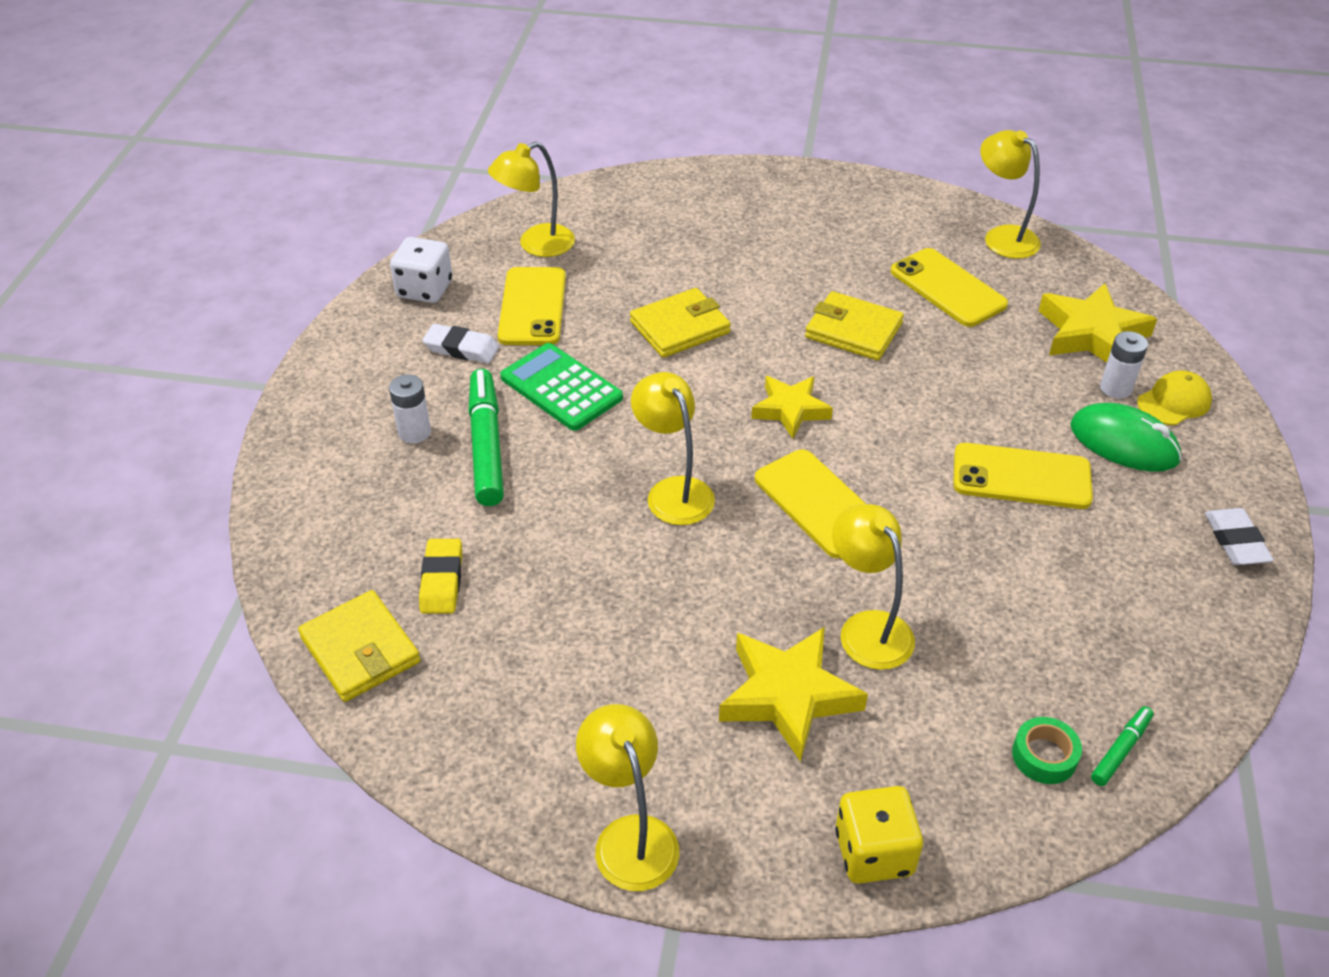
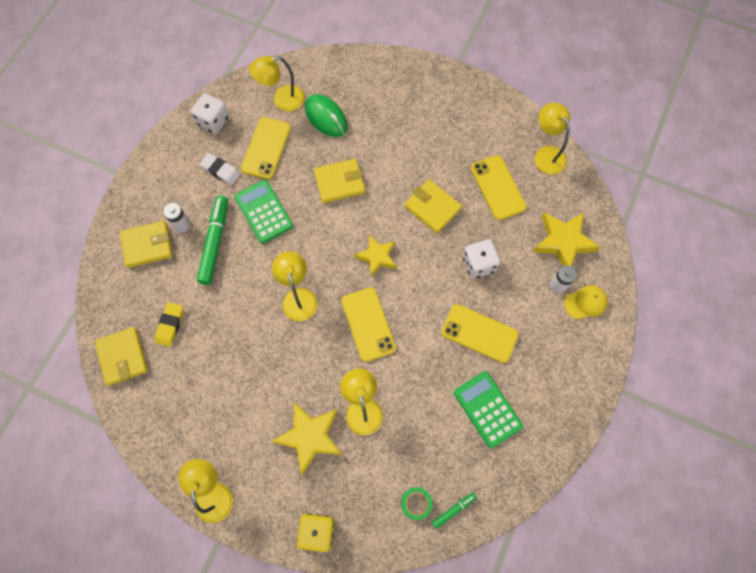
camera: 15 degrees right, 25 degrees up
(358, 473) = (147, 245): none -> yellow wallet
(969, 387) = (479, 264): none -> white dice
(1095, 580) = (487, 409): none -> green calculator
(1124, 443) = (544, 324): green mouse -> green mouse (326, 117)
(1235, 541) = (571, 404): white eraser -> none

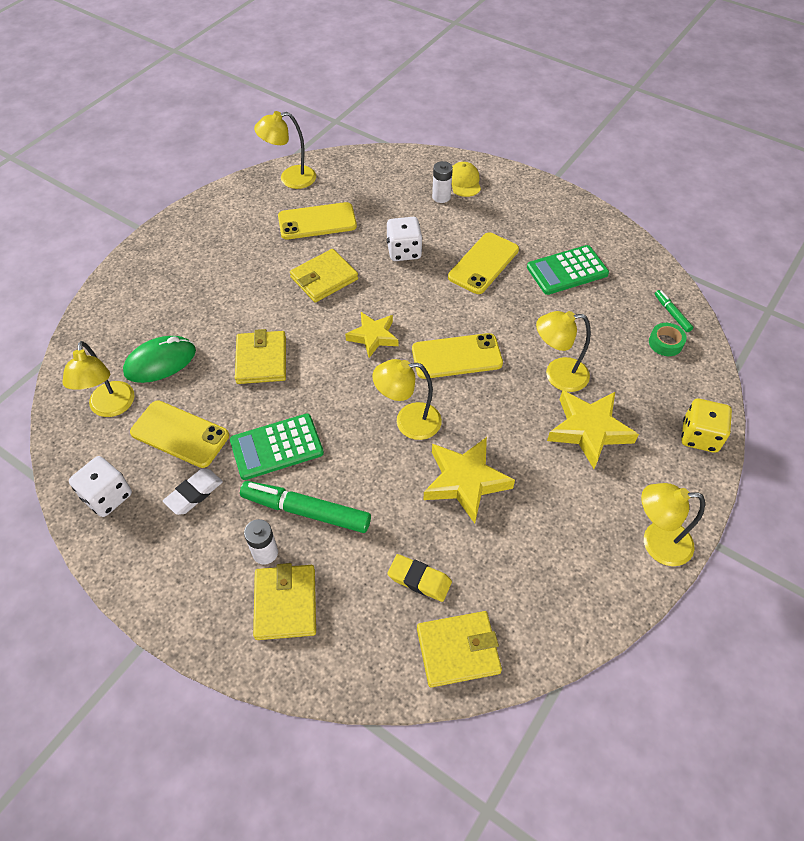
camera: 80 degrees left, 15 degrees down
(563, 242) = (395, 185): yellow star -> yellow star (465, 481)

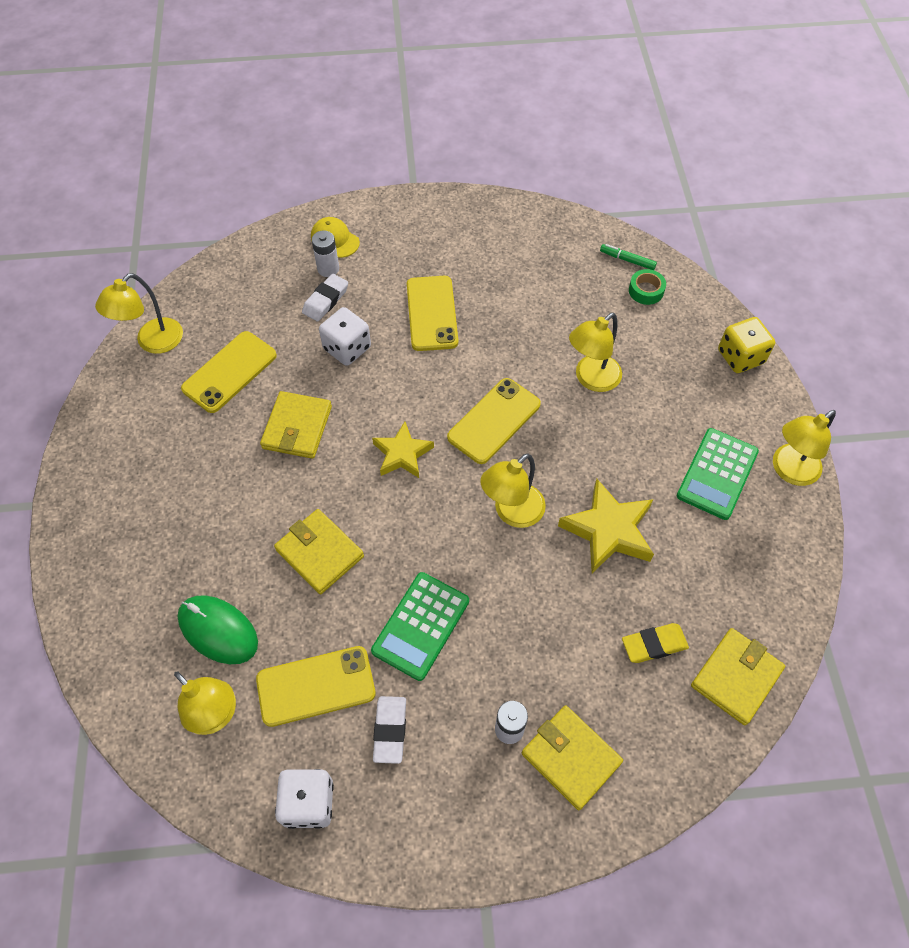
camera: 40 degrees left, 5 degrees up
(160, 362) = (218, 630): green mouse -> green mouse turned 75 degrees counterclockwise
(306, 511) = (507, 663): green marker -> none
(420, 215) = (326, 300): none -> white eraser
(567, 270) = (509, 274): green calculator -> green calculator (717, 474)
(589, 430) = (659, 411): yellow star -> none

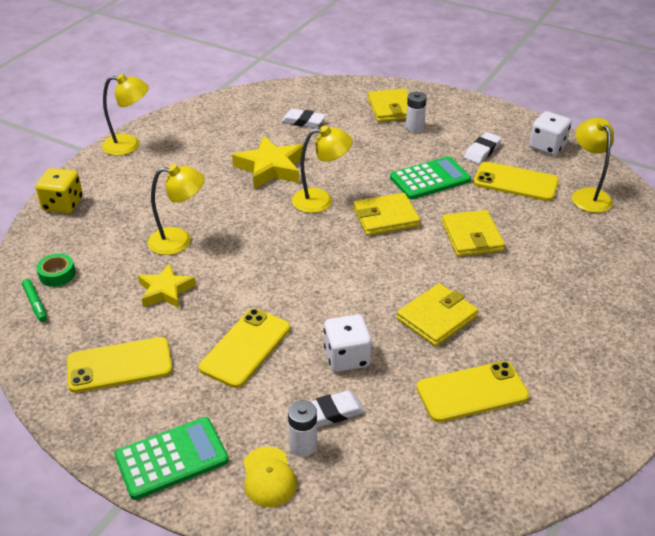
camera: 145 degrees left, 20 degrees down
(153, 342) = (539, 463): yellow lamp -> none
(218, 630) = (568, 229): green mouse -> none
(402, 454) = (366, 262): yellow star -> yellow star (165, 291)
(494, 421) = (278, 250): yellow phone -> yellow phone (119, 365)
(654, 645) = (303, 121): yellow eraser -> white eraser
(717, 474) = (171, 161): green calculator -> green calculator (171, 458)
(736, 677) = (276, 98): yellow wallet -> yellow wallet (385, 217)

